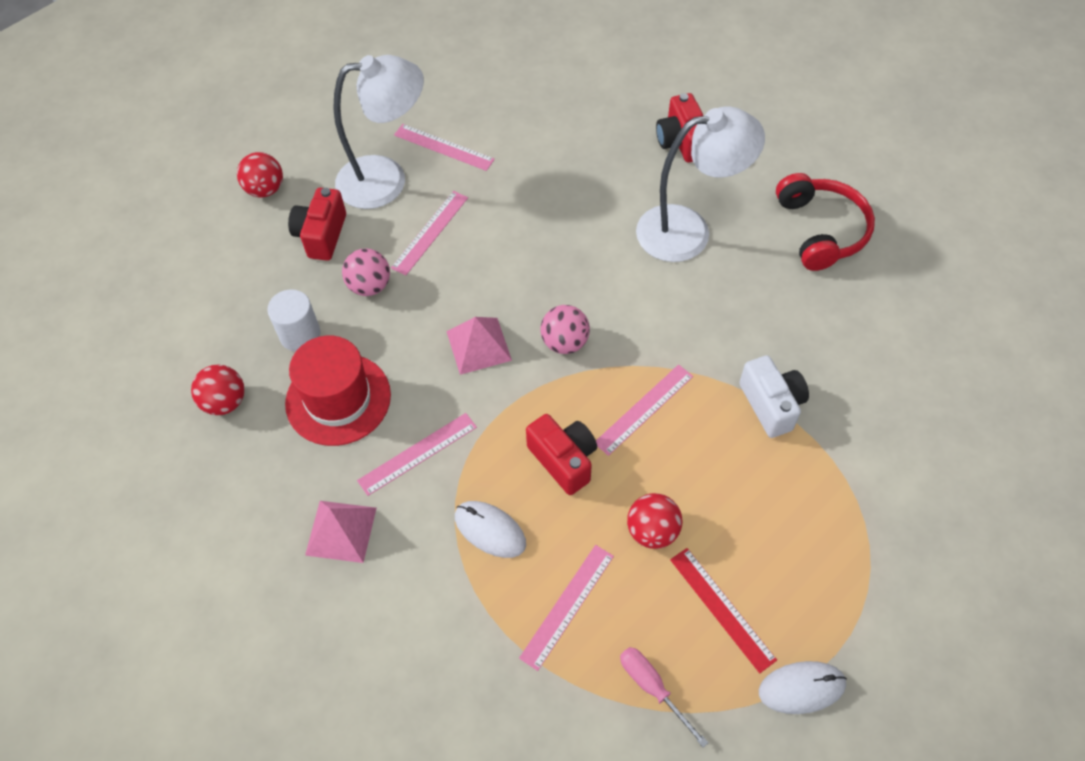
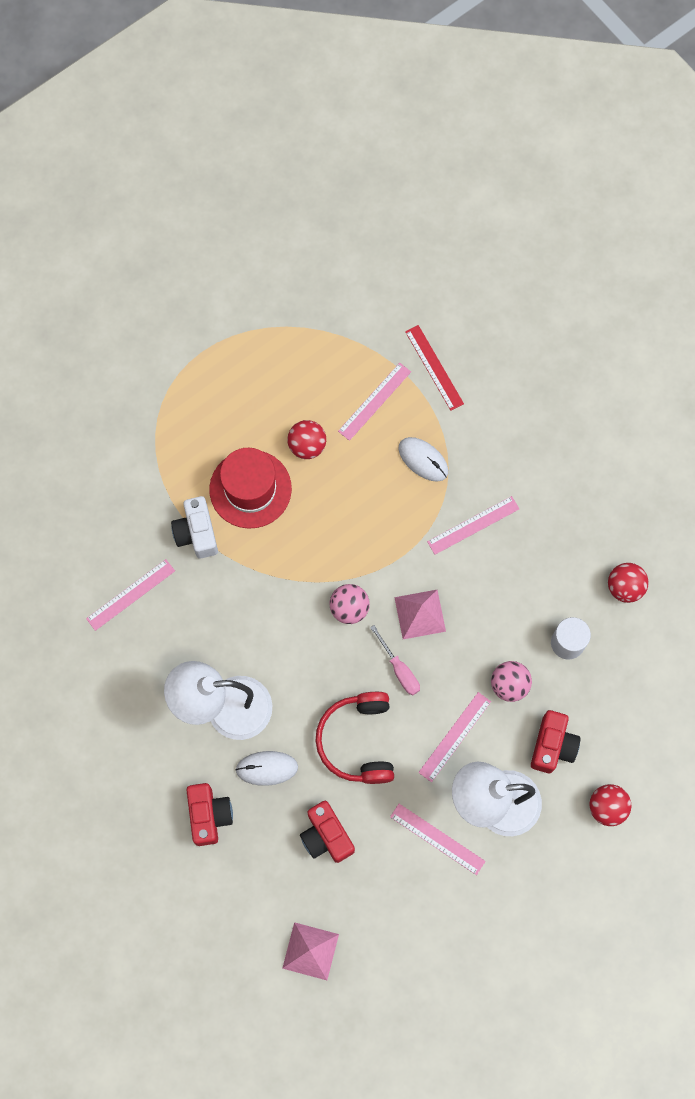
camera: 175 degrees left, 15 degrees up
(338, 399) = (534, 579): red hat -> red hat (250, 489)
(341, 531) = (530, 472): pink pyramid -> pink pyramid (310, 951)
(564, 460) = (363, 507): red camera -> red camera (326, 836)
(644, 409) = (296, 541): pink ruler -> pink ruler (130, 595)
(652, 688) = (326, 344): pink screwdriver -> pink screwdriver (399, 669)
(721, 609) = (270, 387): red ruler -> red ruler (434, 367)
(801, 688) = (230, 333): white mouse -> white mouse (267, 768)
(821, 230) = (108, 694): red headphones -> red headphones (358, 741)

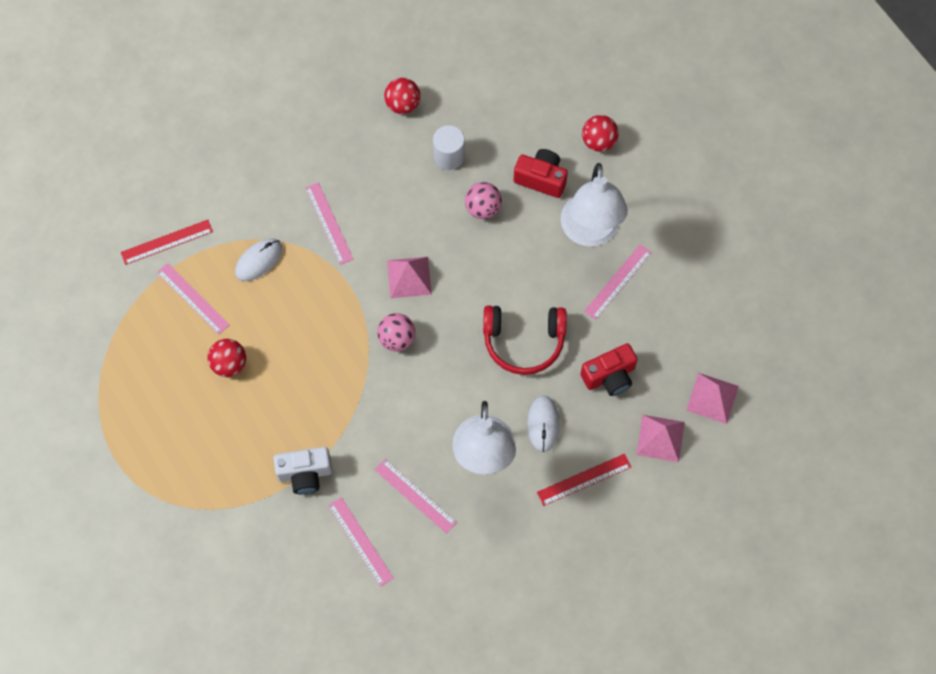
camera: 85 degrees left, 5 degrees down
(209, 815) = (584, 479): red camera -> red ruler
(250, 489) = (266, 420): red hat -> none
(260, 895) = (660, 438): none -> pink pyramid
(399, 669) = (460, 299): pink screwdriver -> none
(454, 736) = (526, 258): pink ruler -> pink ruler (415, 496)

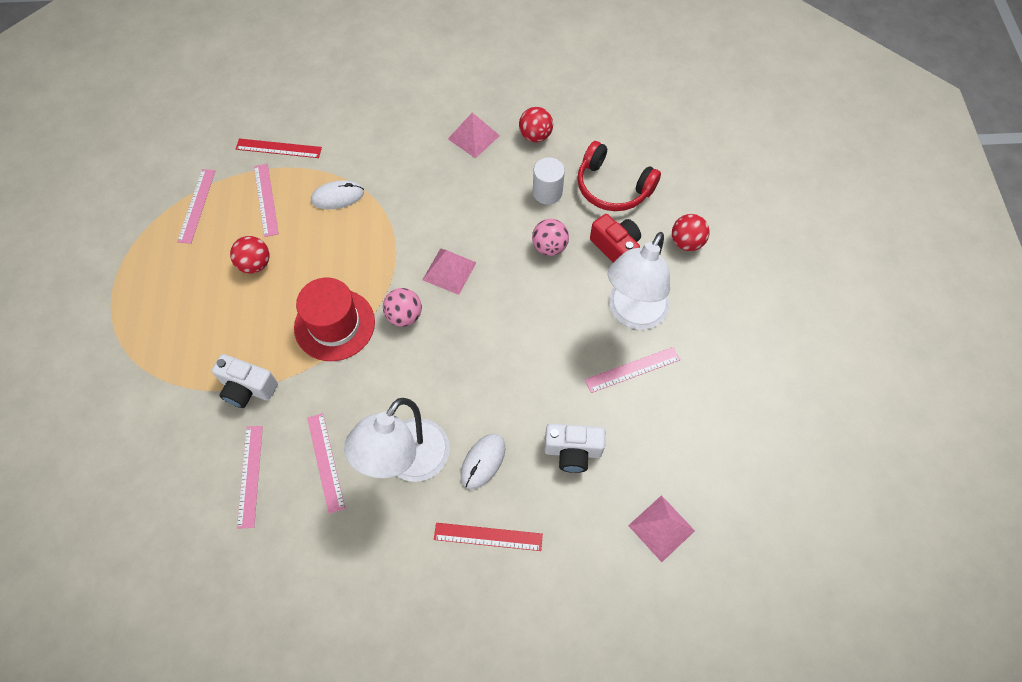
camera: 30 degrees right, 5 degrees down
(329, 223) = (413, 196): pink ruler -> pink ruler (197, 205)
(341, 379) = (334, 325): none -> red hat
(523, 341) = (513, 377): red headphones -> red headphones (612, 187)
(609, 376) = (573, 451): red camera -> white camera
(660, 438) = (586, 538): pink pyramid -> pink pyramid (473, 137)

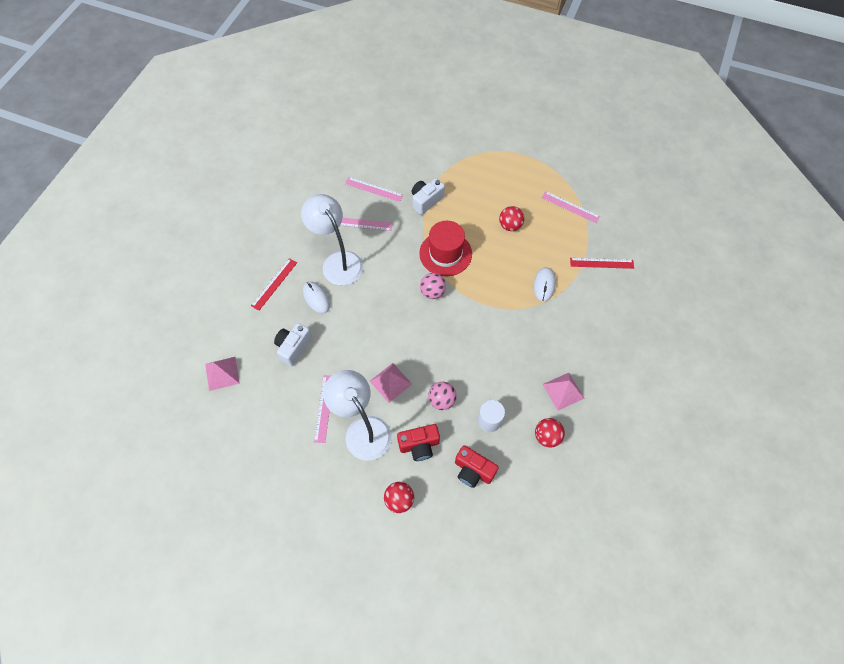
camera: 115 degrees right, 0 degrees up
(266, 199) = (559, 244): pink ruler -> none
(278, 148) = (601, 263): red ruler -> red ruler turned 60 degrees clockwise
(449, 271) = (453, 329): pink pyramid -> pink pyramid (390, 382)
(612, 187) = (473, 471): red headphones -> red camera

